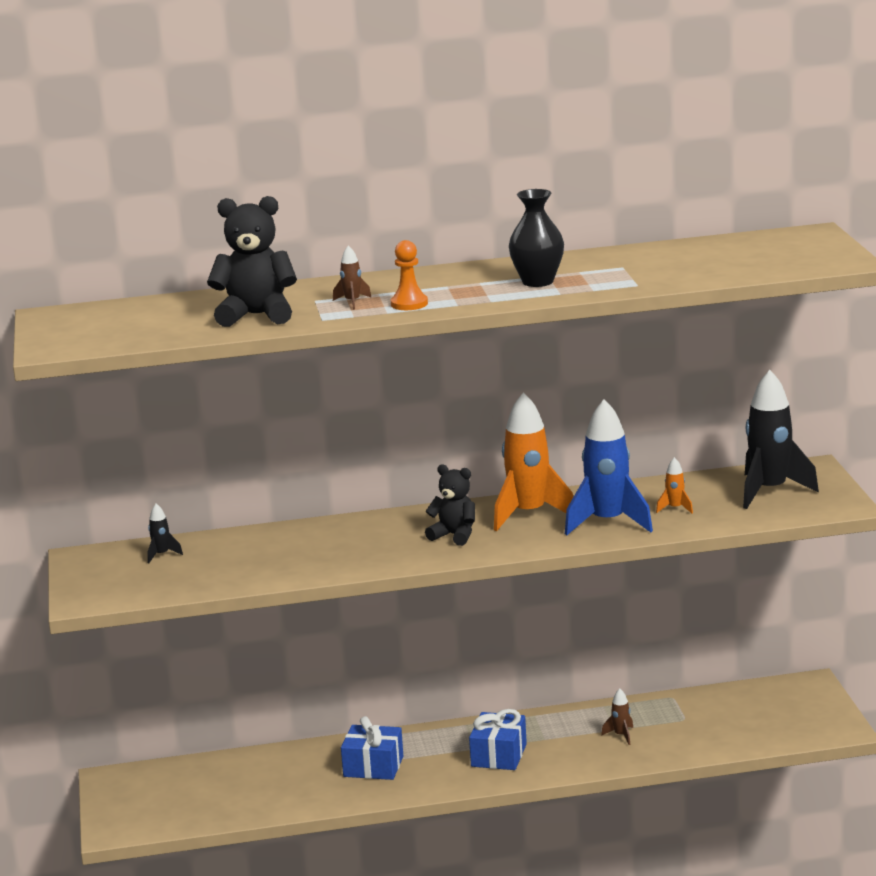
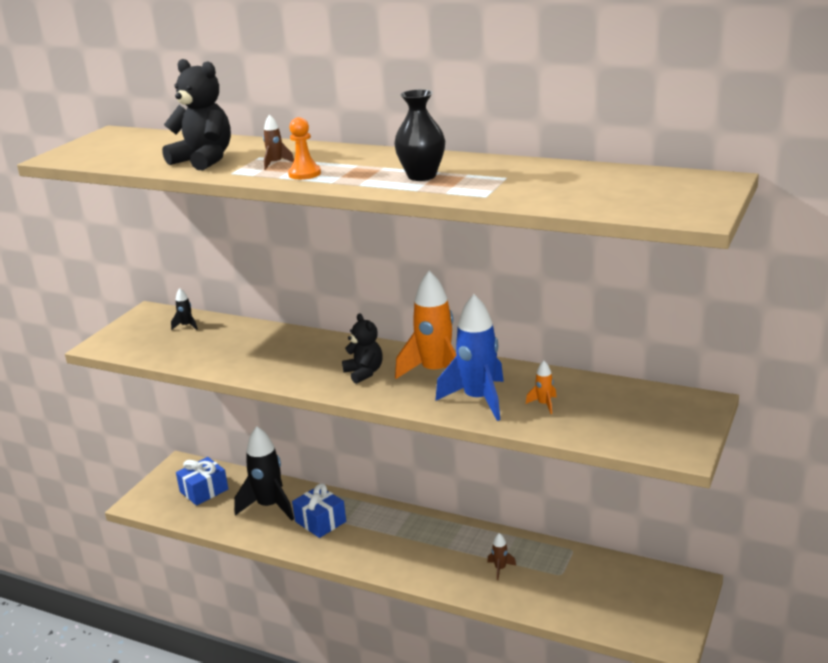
camera: 35 degrees right, 5 degrees up
(499, 755) = (403, 548): blue gift -> blue gift (204, 490)
(770, 491) = (639, 414): black rocket -> black rocket (269, 506)

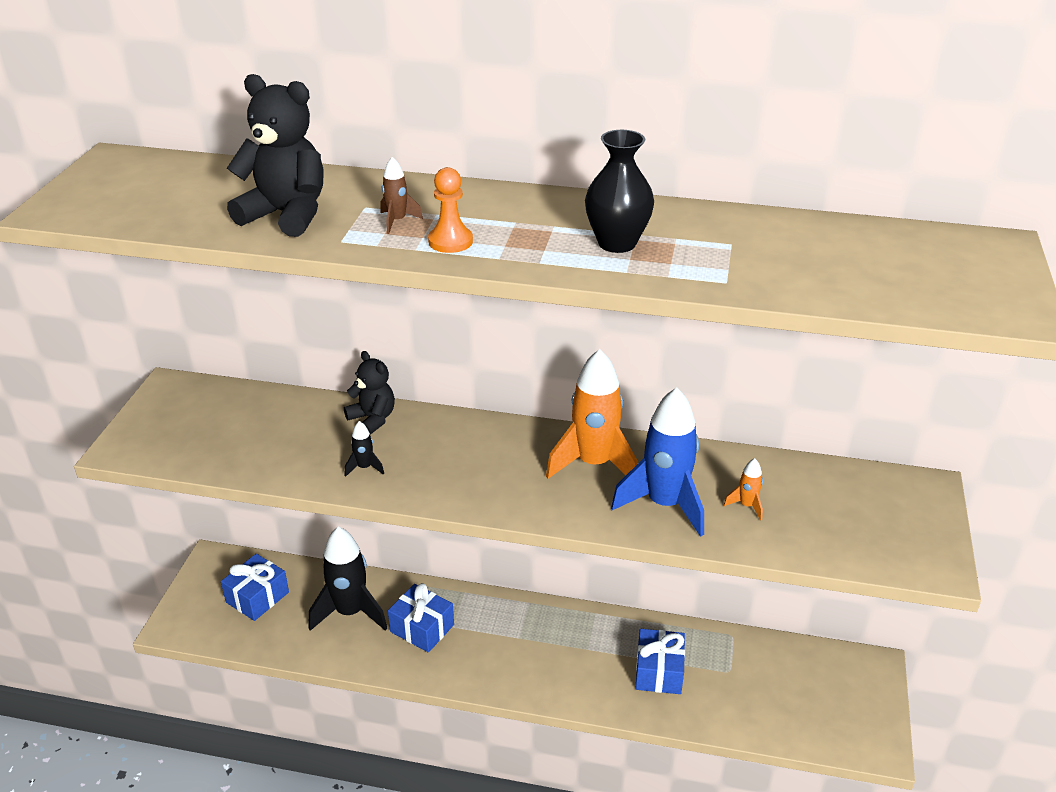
camera: 15 degrees left, 10 degrees up
(186, 326) = (233, 408): black rocket -> black rocket (364, 467)
(364, 373) = (503, 471): black teddy bear -> black teddy bear (372, 419)
(500, 569) = (658, 672): brown rocket -> blue gift

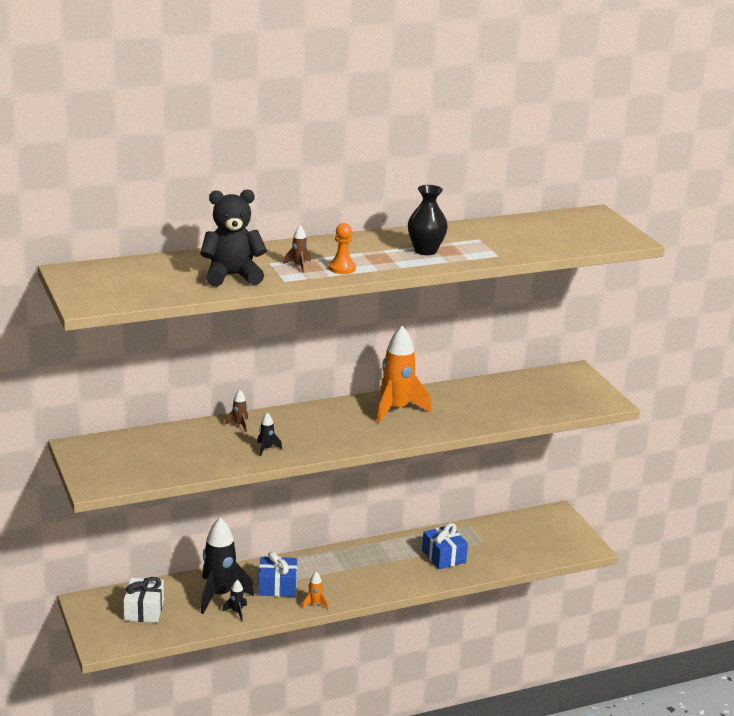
camera: 35 degrees left, 10 degrees down
(257, 597) = (144, 610): blue gift -> white gift
(346, 645) = (236, 612): none -> black rocket
(372, 419) = (239, 425): black teddy bear -> brown rocket
(664, 504) = (455, 416): blue rocket -> none
(746, 506) = (496, 404): orange rocket -> orange rocket (314, 604)

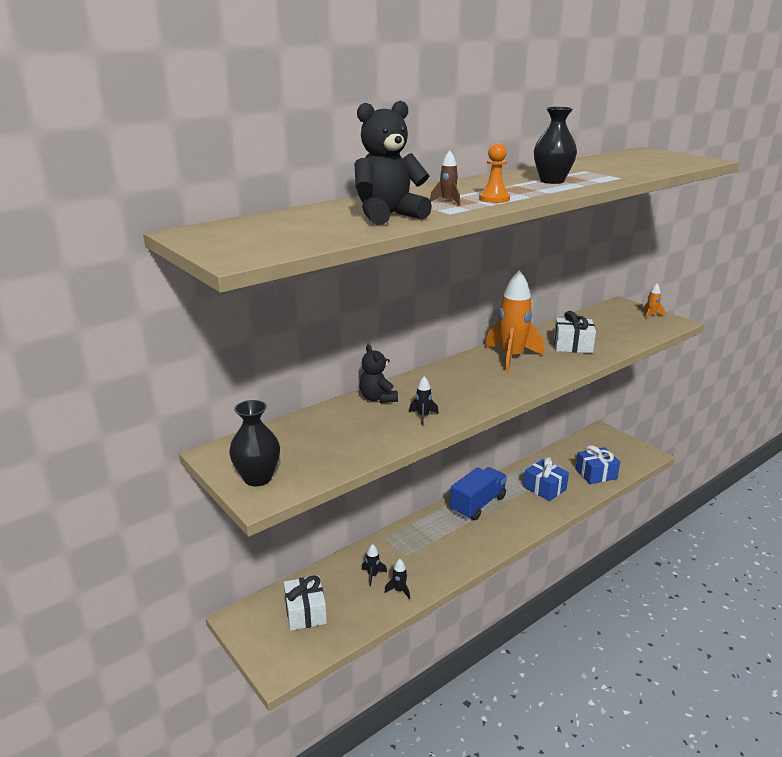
camera: 15 degrees left, 0 degrees up
(98, 471) = (257, 478): none -> black vase
(220, 595) = (373, 575): black rocket -> black rocket, size x0.43
(239, 425) = (378, 398): brown rocket -> black teddy bear
(277, 586) = (421, 552): blue gift -> blue gift (596, 474)
(314, 604) = (466, 562): orange rocket -> orange rocket (651, 315)
(362, 557) = (478, 504): none -> blue truck
(470, 408) = (572, 346): none -> white gift

